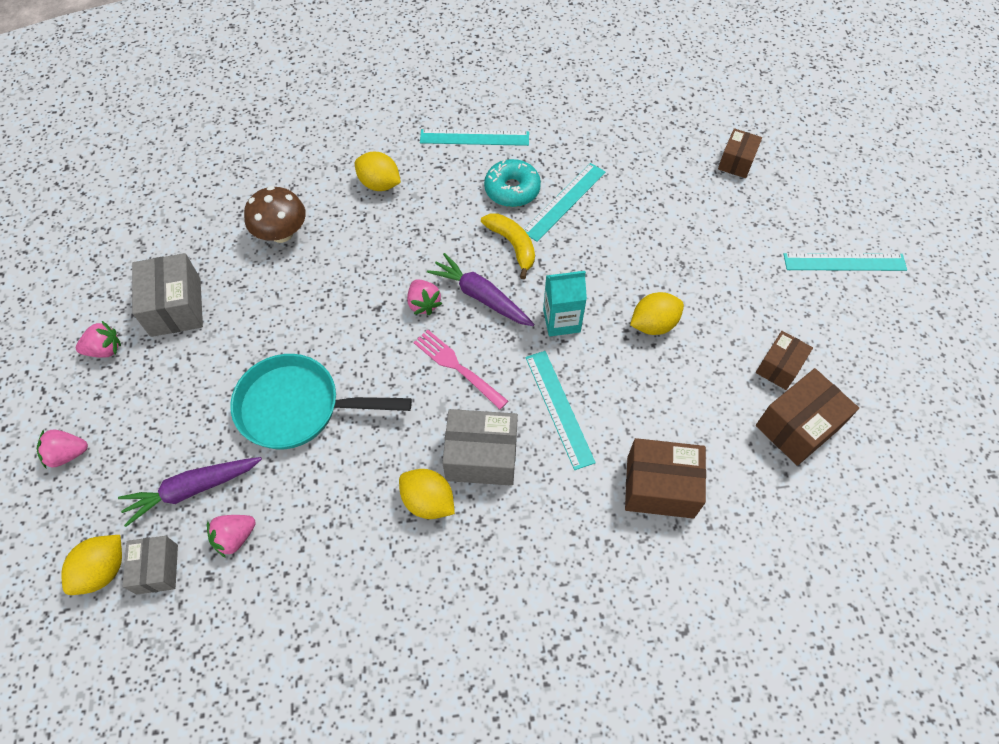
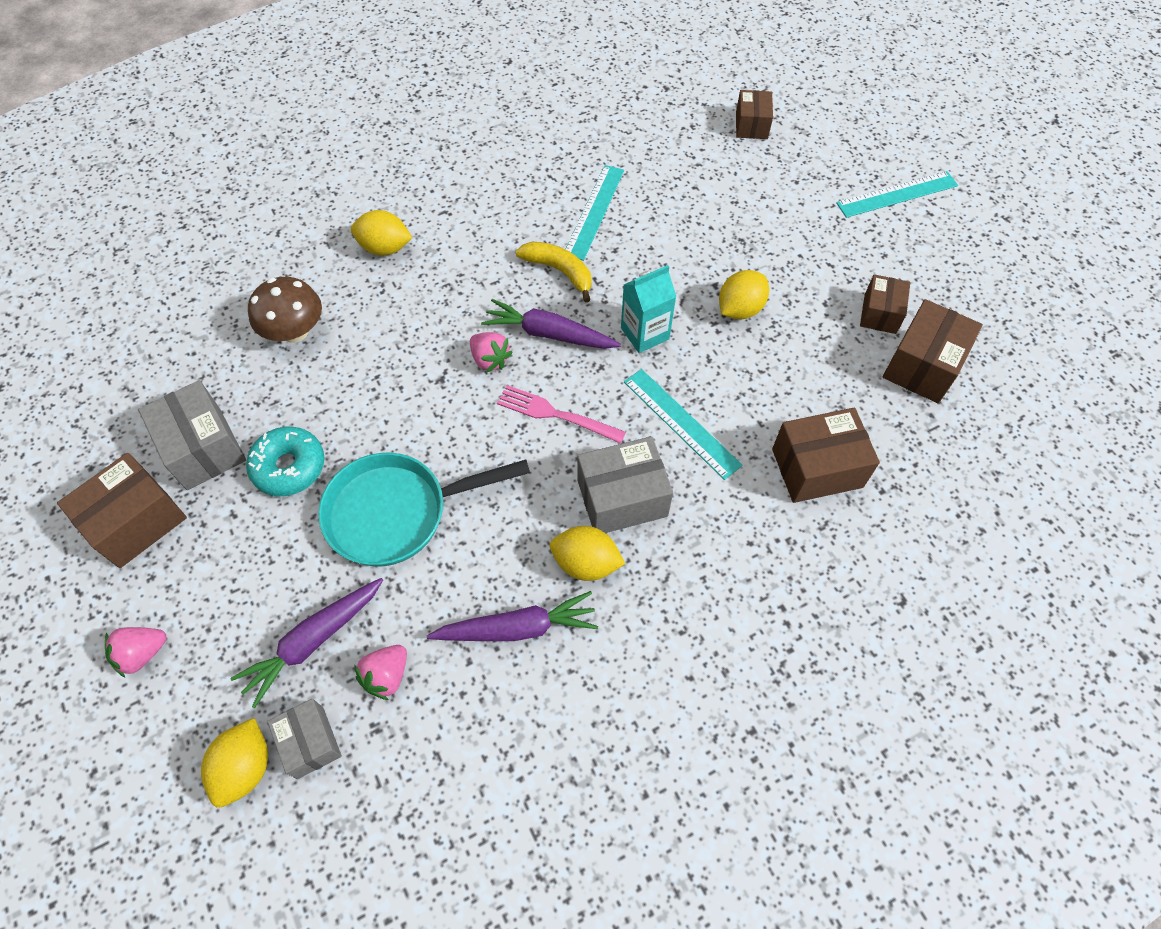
camera: 20 degrees left, 0 degrees up
(105, 350) = (136, 522): pink strawberry -> brown box
(351, 536) = (518, 628): none -> purple carrot
(474, 137) = (469, 171): turquoise ruler -> none
(512, 189) = (533, 214): turquoise donut -> turquoise donut (289, 467)

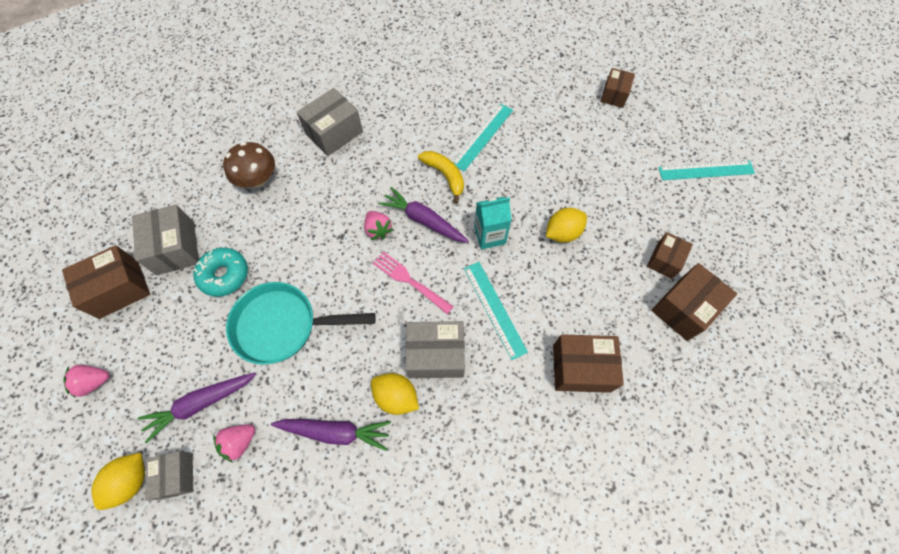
camera: 15 degrees right, 5 degrees up
(385, 248) = (334, 133): yellow lemon -> grey box

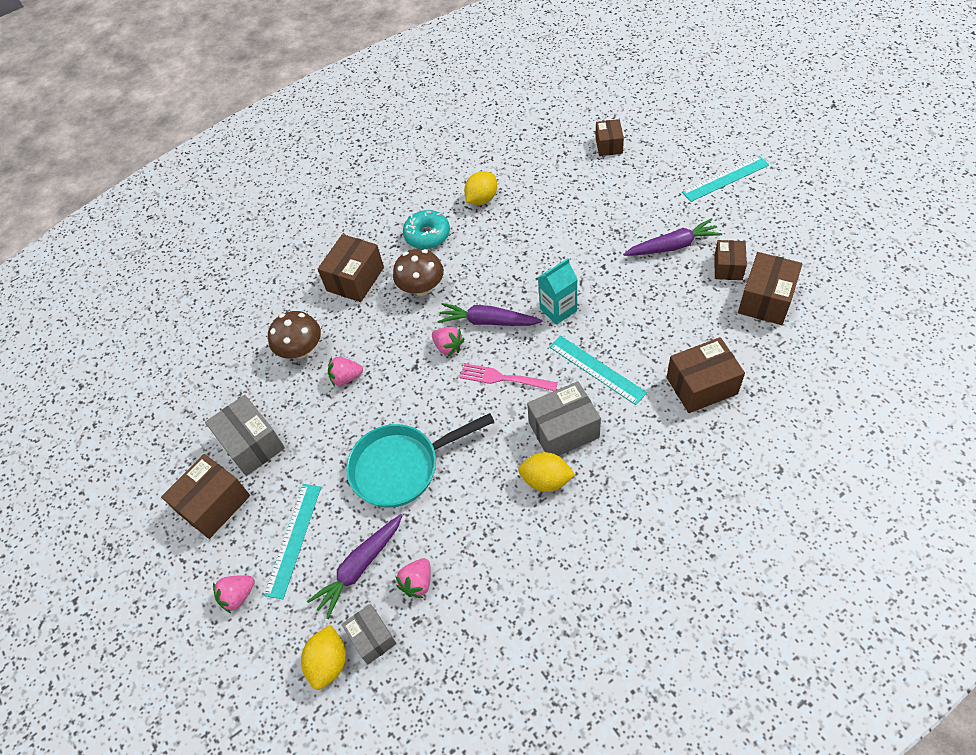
camera: 15 degrees left, 10 degrees down
(224, 275) = (317, 447): turquoise donut -> turquoise donut (427, 235)
(280, 221) = (346, 378): none -> pink strawberry
(334, 133) = (355, 279): grey box -> brown box
(335, 432) = (505, 534): purple carrot -> purple carrot (673, 246)
(384, 164) = (421, 288): none -> brown mushroom
(445, 176) = (487, 275): yellow banana -> none
(482, 136) = (504, 227): turquoise ruler -> turquoise ruler (293, 539)
(562, 233) = (624, 281): yellow lemon -> yellow lemon (482, 199)

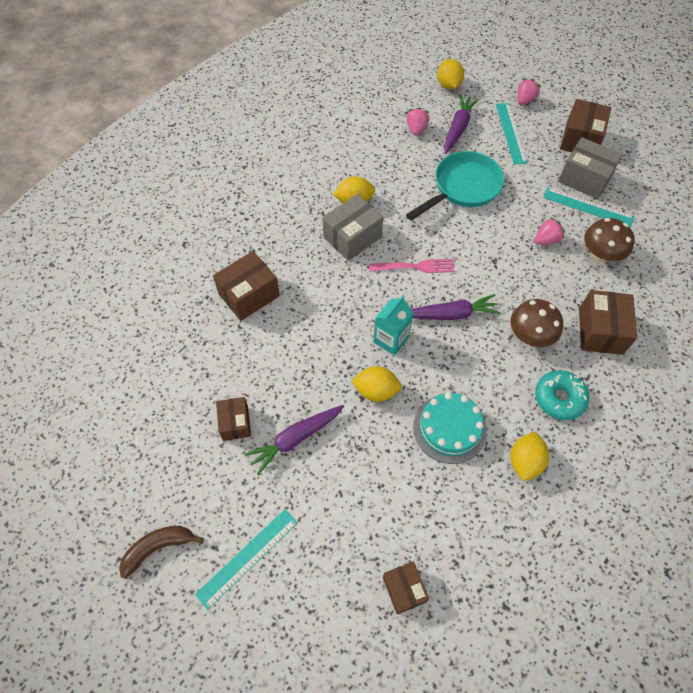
camera: 155 degrees right, 5 degrees up
(372, 637) = (430, 100): grey box -> none
(448, 347) = (475, 283): pink strawberry -> none
(533, 230) = (449, 428): none -> turquoise cake
(588, 269) = (376, 391): none -> yellow lemon
(597, 369) = (339, 290): turquoise ruler -> turquoise ruler (588, 207)
(765, 300) = (197, 392): brown box -> none
(799, 194) = (158, 548): none -> brown banana

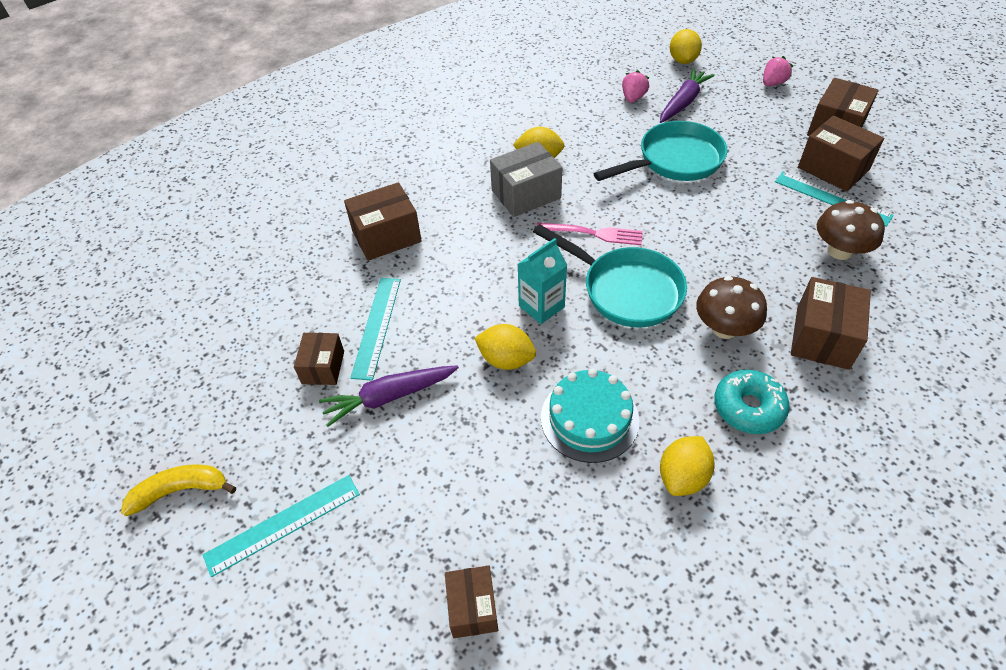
camera: 15 degrees right, 10 degrees down
(158, 548) = (181, 491): brown banana -> yellow banana
(451, 314) = (625, 290): purple carrot -> turquoise pan
(511, 133) = (748, 113): turquoise ruler -> turquoise ruler (377, 326)
(546, 240) = (769, 226): pink strawberry -> none
(584, 179) = (833, 168): grey box -> brown box

